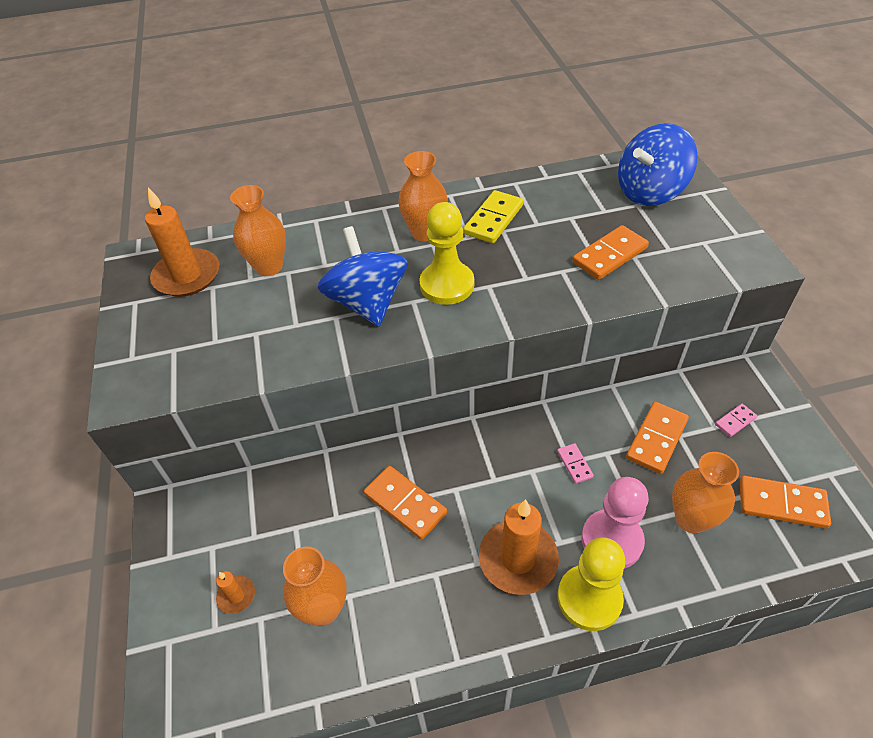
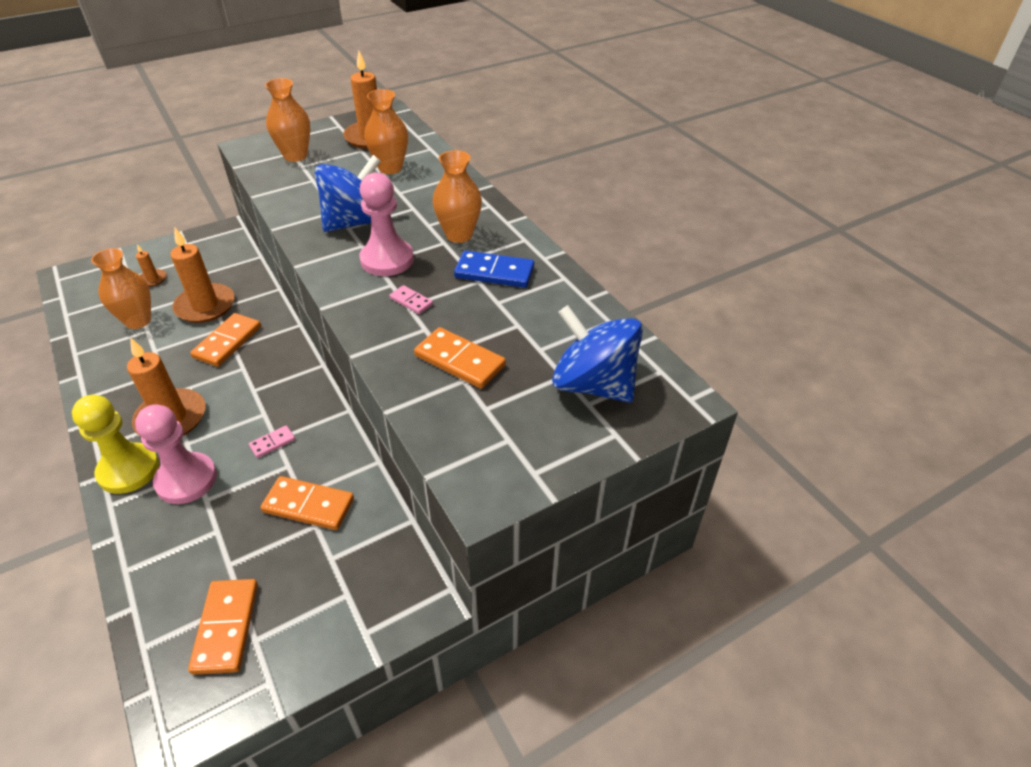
camera: 70 degrees right, 5 degrees down
(326, 528) = (205, 306): none -> orange candle
(447, 285) = (387, 260): yellow pawn -> pink pawn
(493, 219) = (494, 272): yellow domino -> blue domino
(691, 519) = (208, 541): orange vase -> orange vase (295, 156)
(735, 421) = (341, 579): pink domino -> pink domino (411, 301)

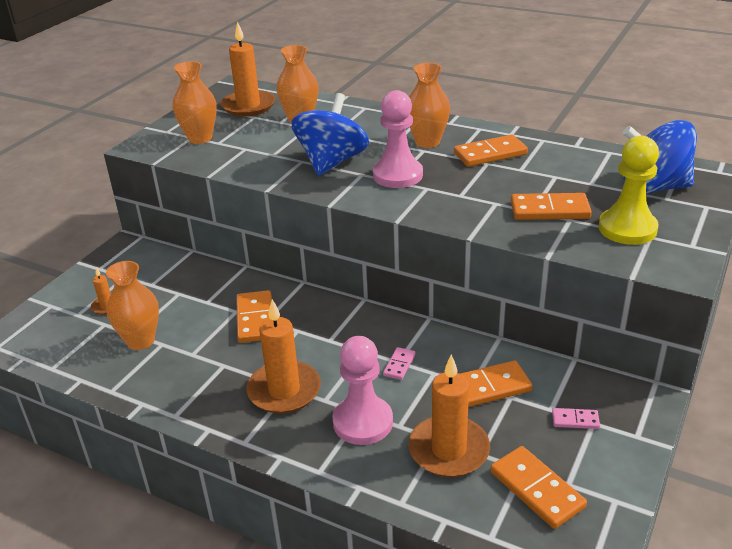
camera: 30 degrees left, 10 degrees down
(129, 470) = (300, 441): yellow pawn -> yellow pawn (627, 229)
(205, 306) = (193, 304): orange candle -> orange candle (448, 450)
(411, 301) = (458, 192): pink domino -> pink domino (575, 420)
(494, 272) = (490, 154): blue domino -> orange domino

